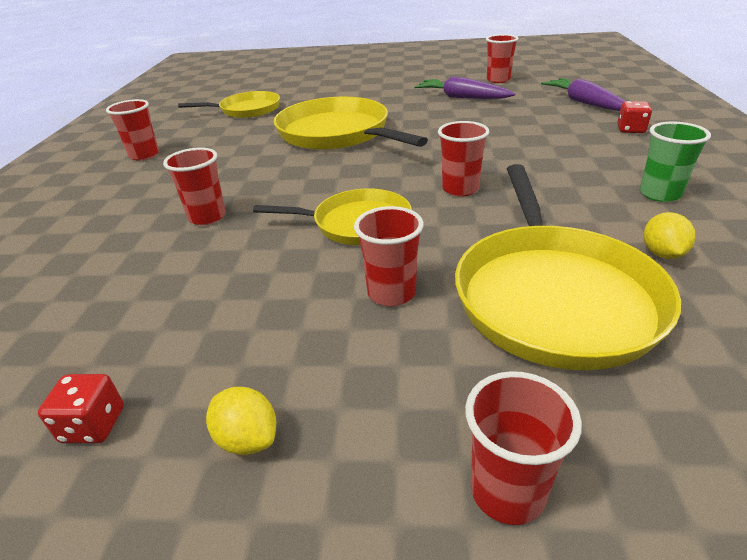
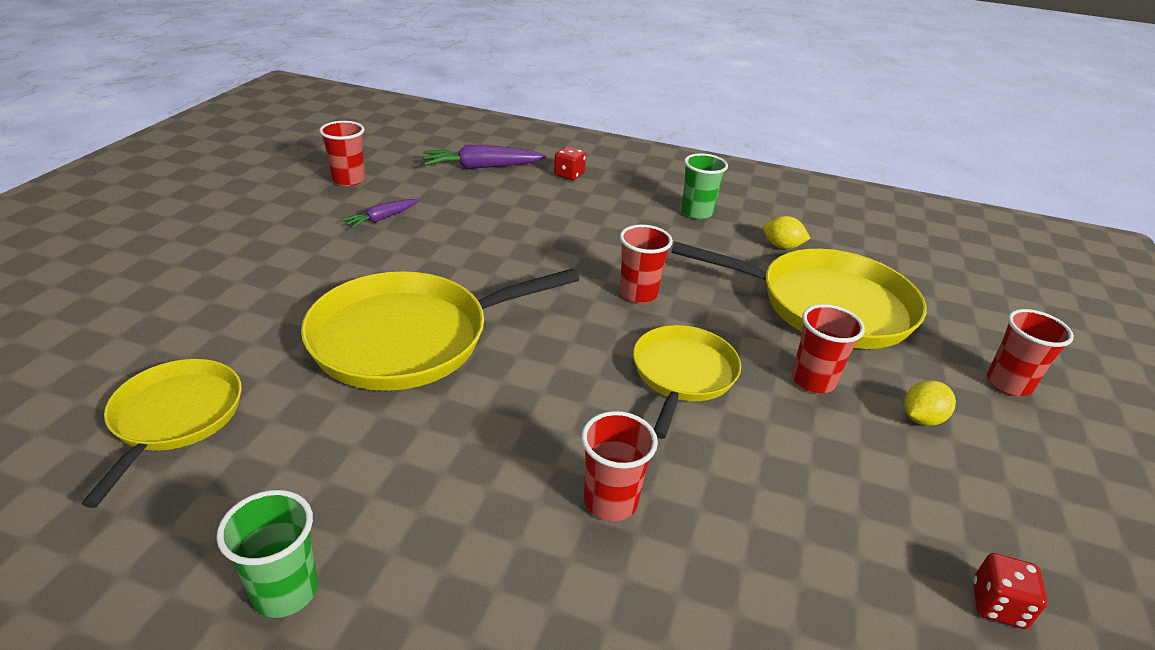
camera: 80 degrees left, 0 degrees up
(144, 155) = (285, 591): red cup -> green cup
(247, 439) = (993, 494): yellow lemon -> yellow lemon (921, 419)
(462, 98) = (382, 218): purple carrot -> purple carrot, size x0.59

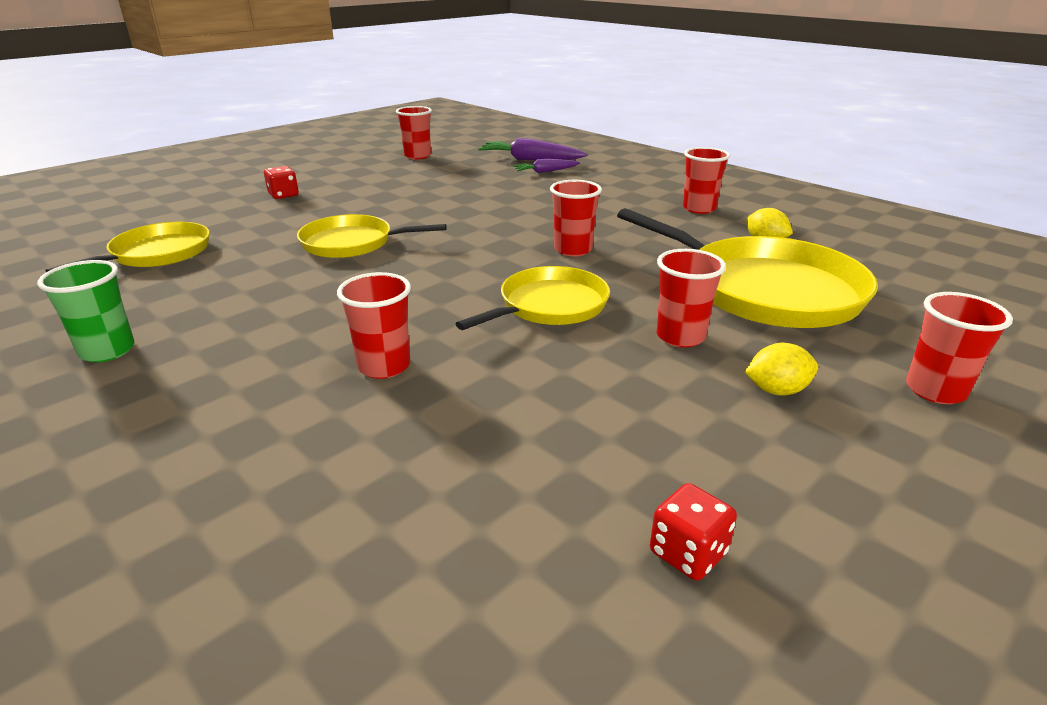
camera: 30 degrees right, 5 degrees down
(382, 218) = (415, 178): purple carrot -> purple carrot (545, 171)
(409, 338) = (352, 243): yellow pan -> yellow pan, size x0.61
(569, 175) = (602, 172): red dice -> red dice (283, 195)
(697, 212) = (699, 208): green cup -> red cup

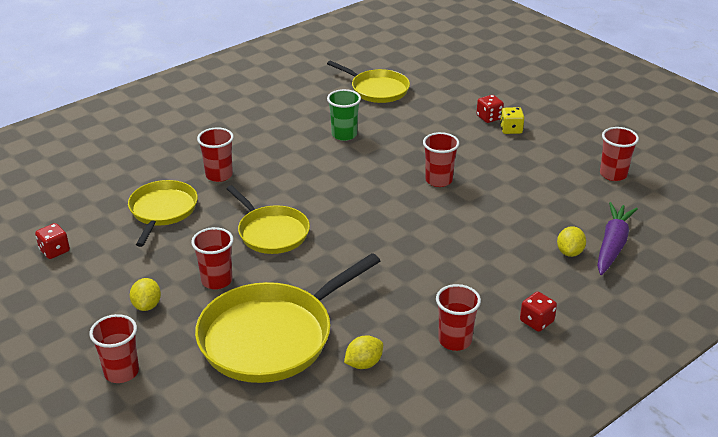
camera: 95 degrees right, 5 degrees up
(107, 351) = (259, 99): green cup -> green cup (344, 135)
(317, 187) = (511, 129): none -> yellow dice
(352, 243) = (386, 154): yellow pan -> yellow pan (162, 211)
(545, 171) = (569, 252): purple carrot -> yellow lemon
(573, 250) = (361, 251): red cup -> red cup (438, 180)
(651, 183) = (536, 321): none -> red dice

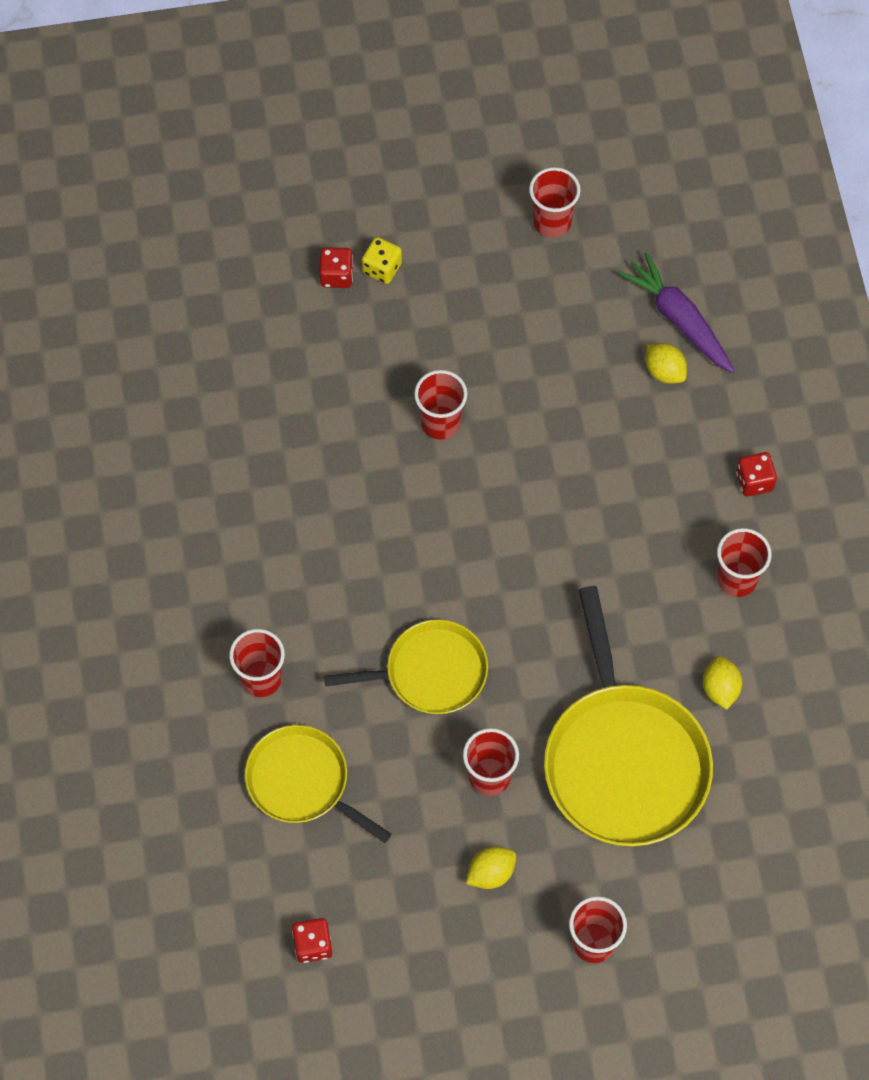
camera: 60 degrees left, 30 degrees up
(147, 305) = (491, 873): yellow lemon -> yellow lemon turned 60 degrees counterclockwise
(344, 135) = (261, 475): green cup -> none
(377, 89) = (169, 370): yellow pan -> none

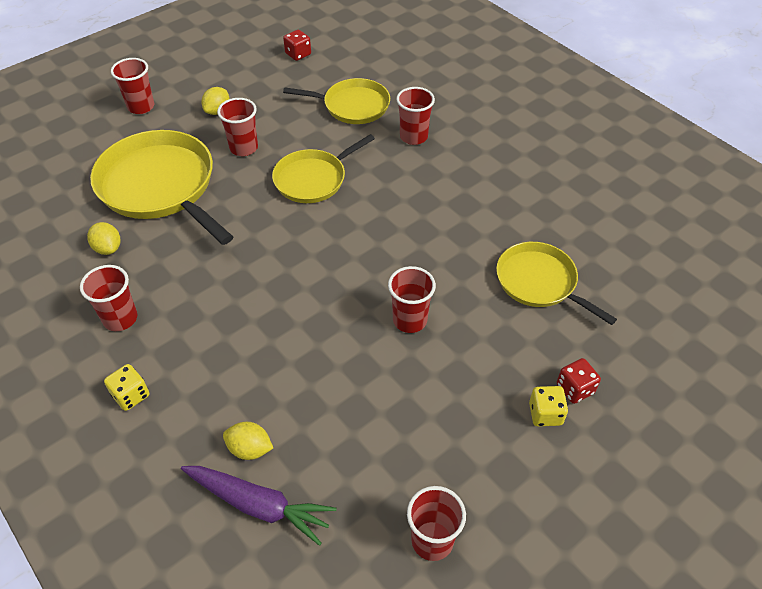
camera: 150 degrees right, 15 degrees down
(277, 396) = (539, 282): none -> yellow pan
(754, 481) = (131, 395): red dice -> yellow dice

